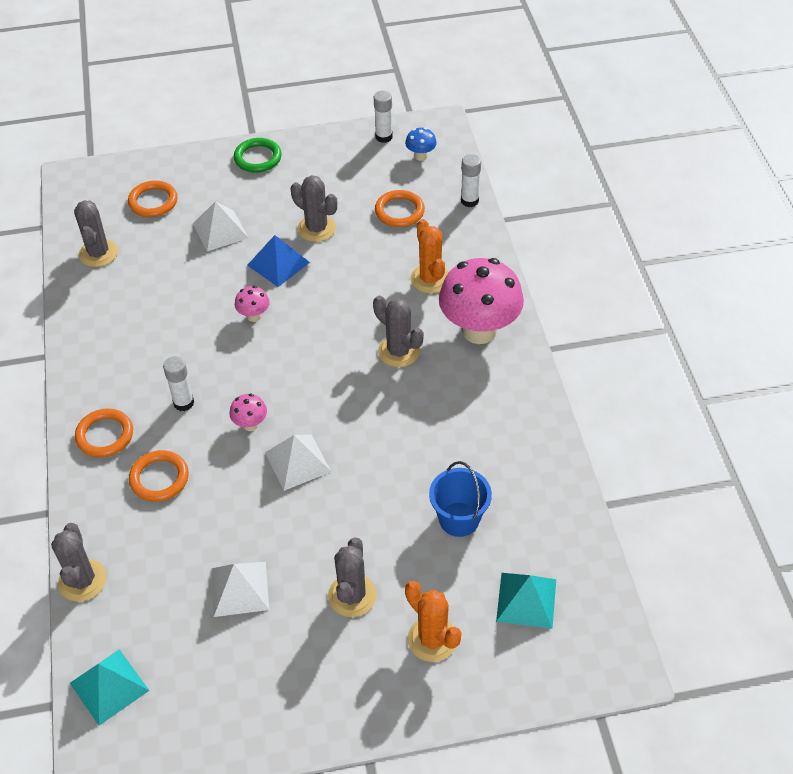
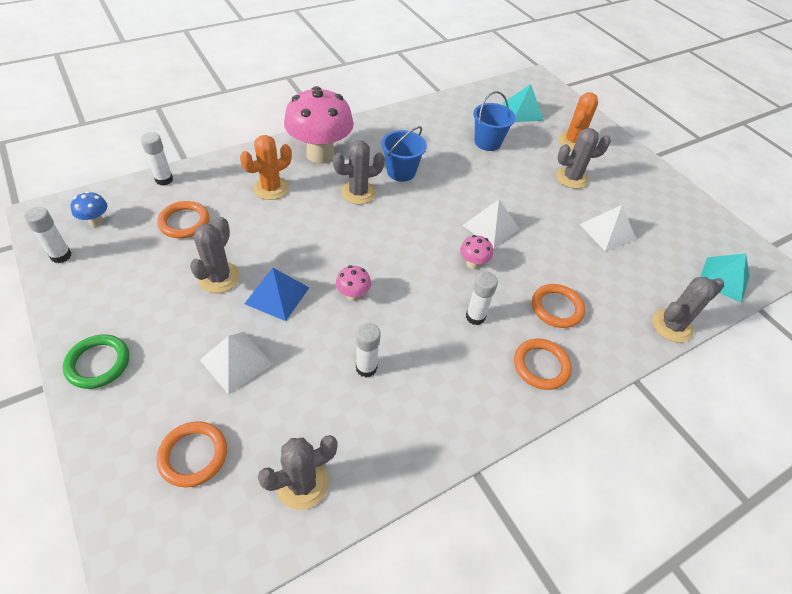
camera: 115 degrees left, 0 degrees up
(172, 308) = (366, 368): none -> white glue stick
(399, 351) = (358, 193): grey cactus -> grey cactus turned 45 degrees clockwise
(424, 401) = (401, 172): none -> blue bucket

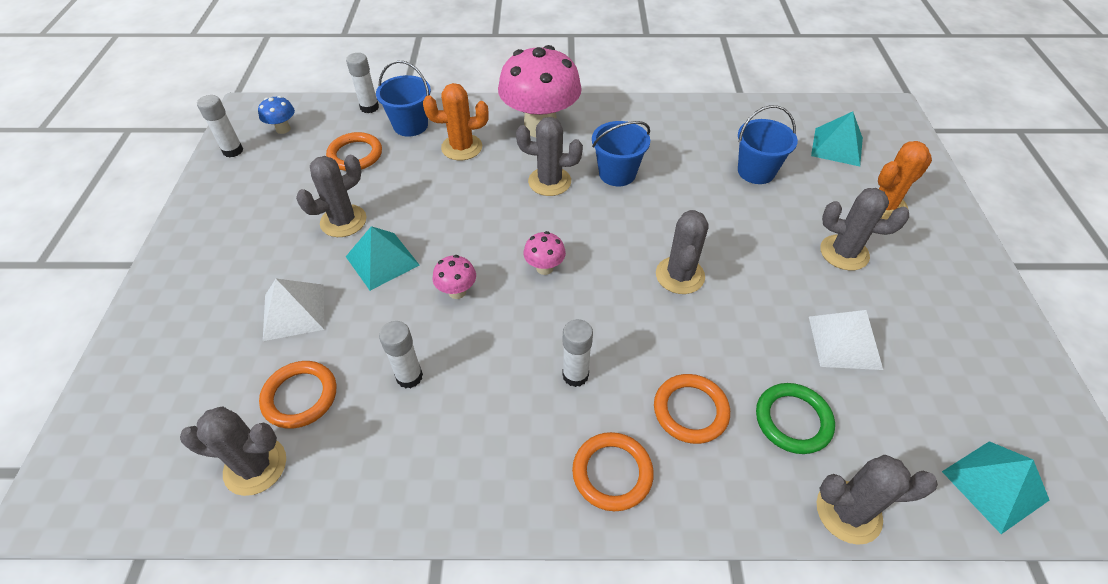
camera: 35 degrees right, 0 degrees up
(98, 363) = (185, 261): green ring -> green ring (793, 420)
(193, 455) = (189, 385): orange ring -> orange ring (300, 396)
(213, 184) = (410, 125): none -> blue bucket
(277, 295) = (382, 260): blue pyramid -> turquoise pyramid
(473, 264) = (622, 311): pink mushroom -> pink mushroom (544, 268)
(491, 227) = (680, 275): white pyramid -> grey cactus

